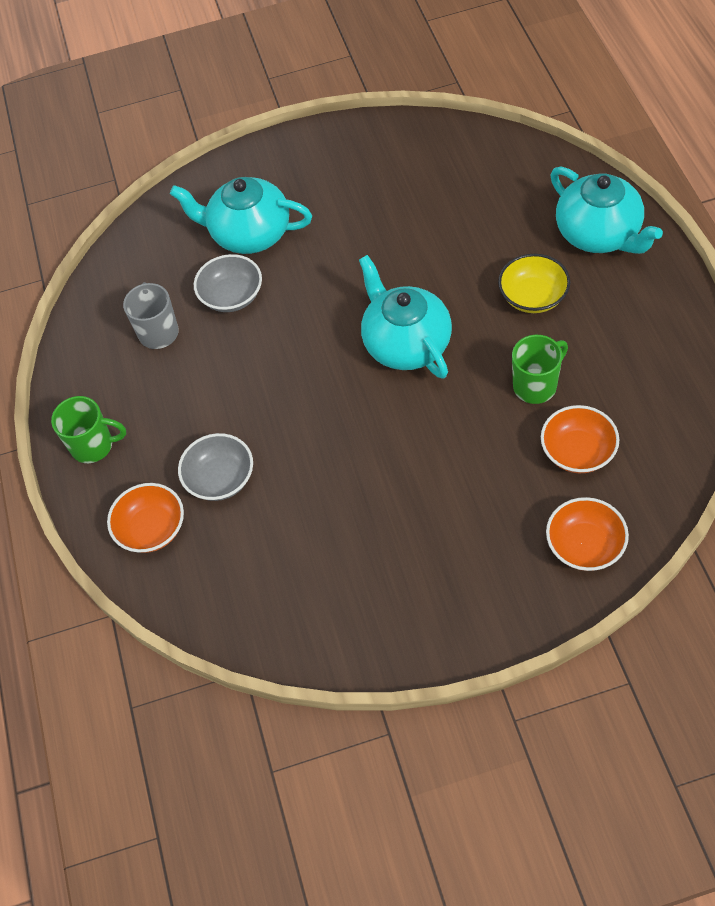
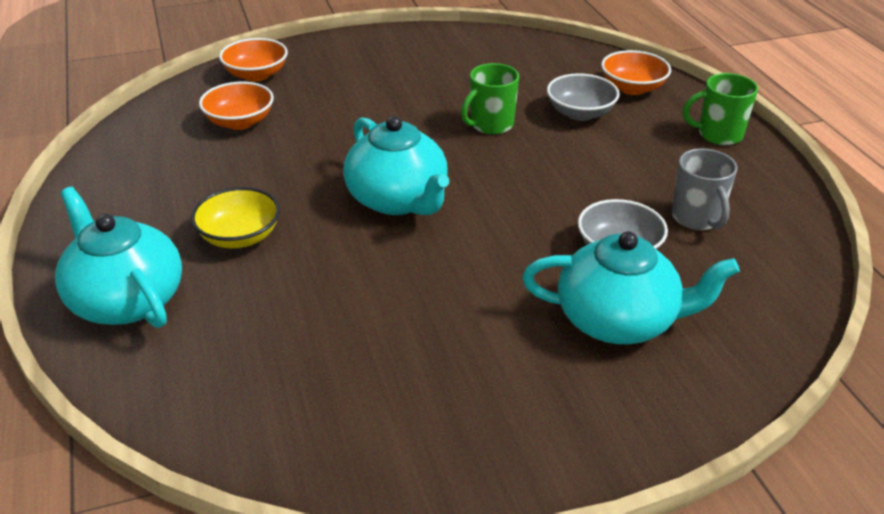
camera: 170 degrees right, 20 degrees down
(536, 385) = (263, 164): green mug -> green mug (490, 125)

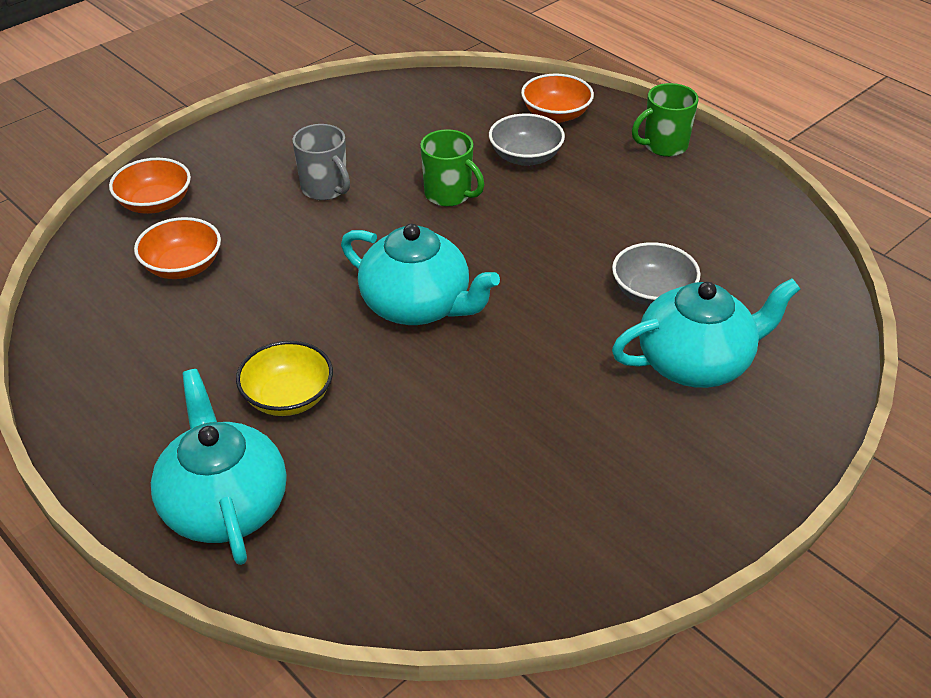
camera: 25 degrees left, 5 degrees up
(126, 300) = (224, 505): turquoise teapot -> turquoise teapot turned 45 degrees clockwise
(490, 125) = (449, 195): green mug -> green mug turned 75 degrees counterclockwise
(697, 218) = (698, 239): grey mug -> grey mug (325, 189)

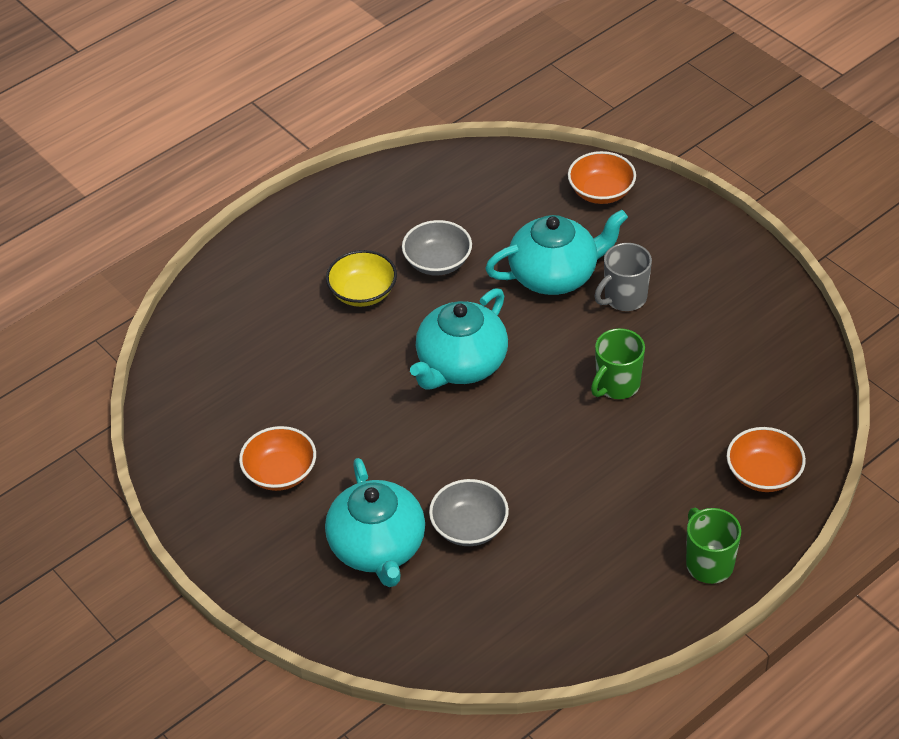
camera: 95 degrees right, 5 degrees up
(182, 266) = (516, 219): orange bowl -> orange bowl (280, 472)
(224, 505) = (266, 268): turquoise teapot -> turquoise teapot (555, 275)
(525, 157) = (682, 445): grey bowl -> grey bowl (437, 262)

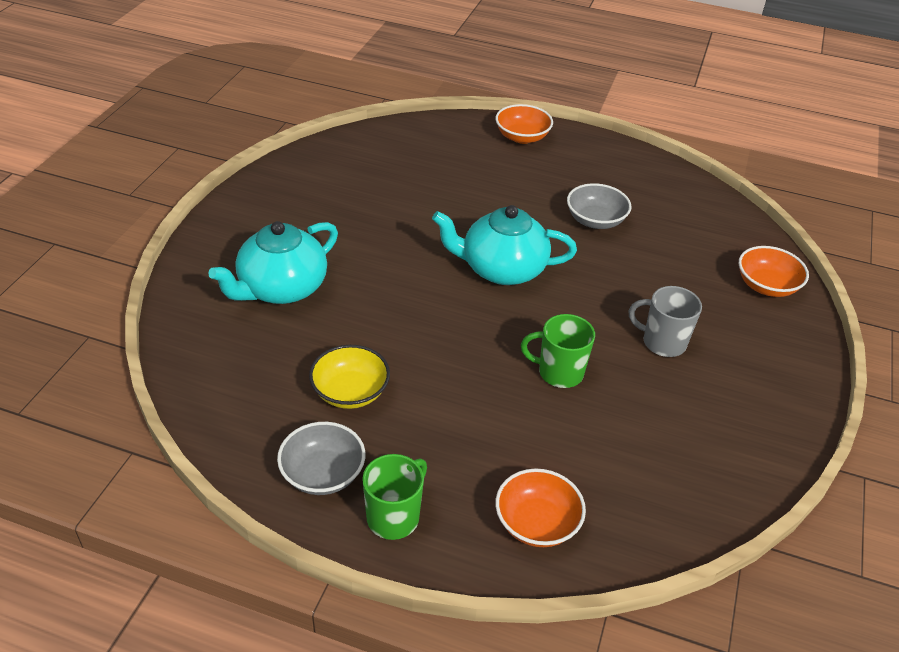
camera: 55 degrees right, 5 degrees down
(280, 472) = (323, 214): orange bowl -> orange bowl (522, 137)
(363, 292) = (528, 194): yellow bowl -> yellow bowl (350, 392)
(469, 527) = (335, 333): grey bowl -> grey bowl (323, 474)
(555, 275) = (646, 290): turquoise teapot -> none

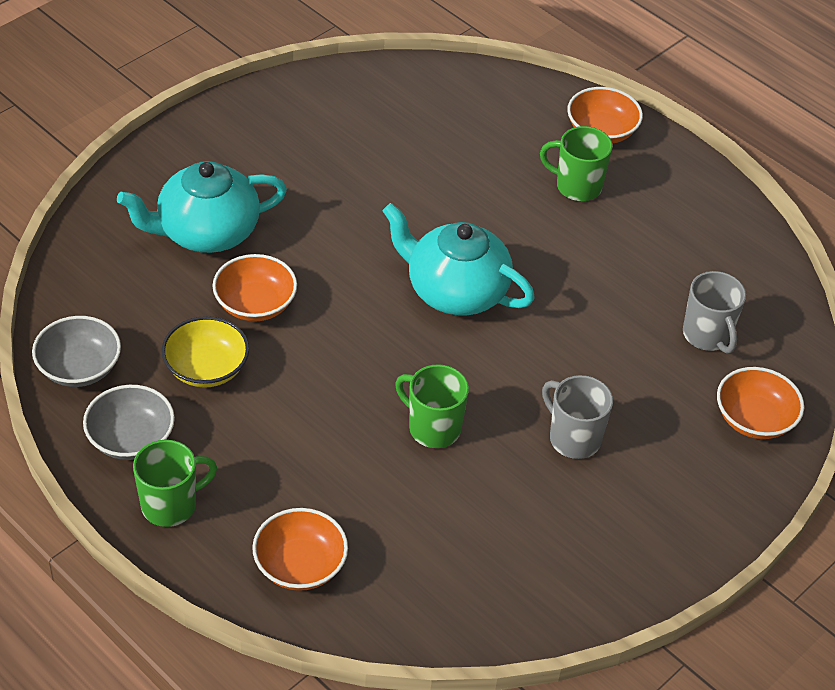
camera: 25 degrees right, 5 degrees up
(357, 329) = (255, 304): none -> orange bowl
(532, 175) = (577, 186): none -> green mug
(595, 220) = (609, 269): grey bowl -> grey bowl (79, 368)
(692, 242) = (707, 335): none -> grey mug

